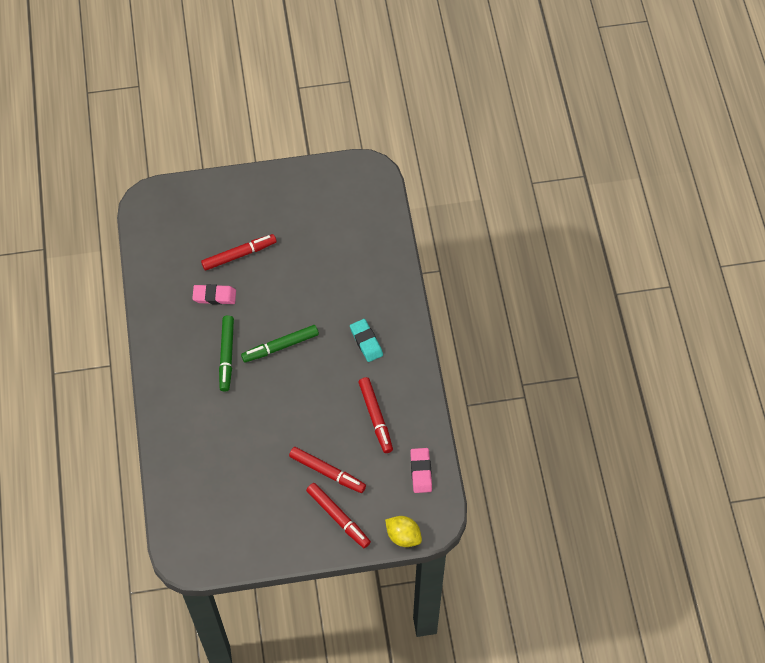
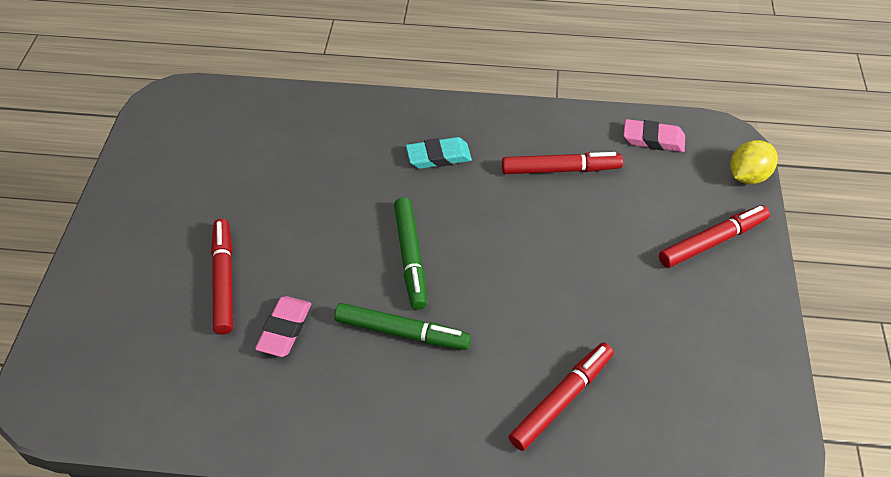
camera: 75 degrees left, 10 degrees down
(327, 472) = (637, 240): red marker -> red marker (561, 400)

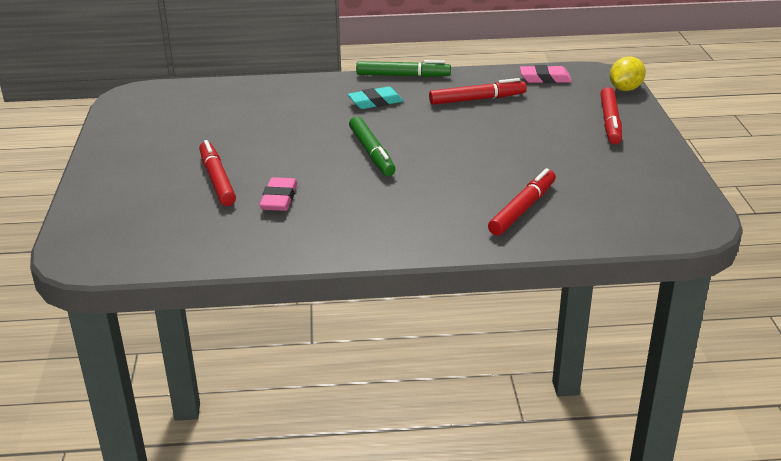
camera: 10 degrees left, 20 degrees down
(402, 332) = (379, 190): green marker -> green marker (403, 75)
(712, 241) = (610, 122): red marker -> red marker turned 135 degrees clockwise

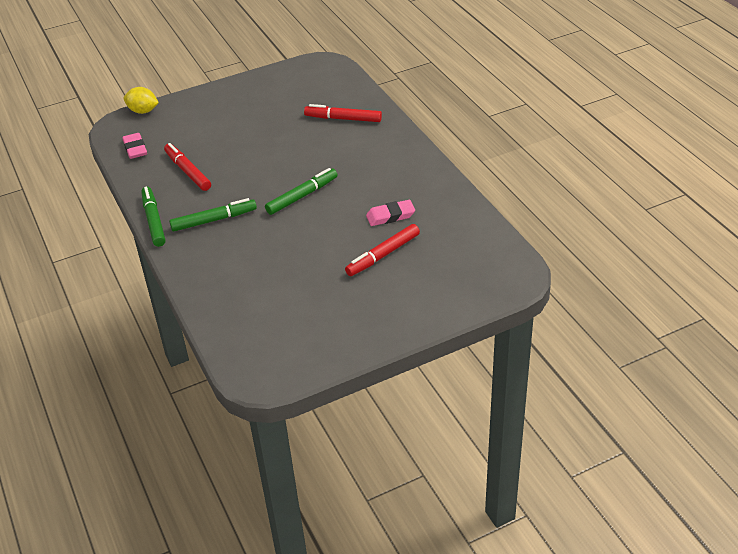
camera: 110 degrees left, 10 degrees up
(375, 102) = (213, 220): turquoise eraser -> green marker
(610, 122) = (203, 108): red marker -> none

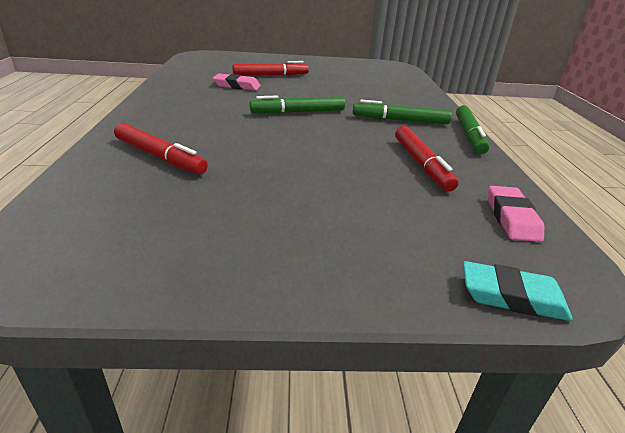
camera: 160 degrees left, 10 degrees down
(143, 111) = (512, 297): yellow lemon -> turquoise eraser

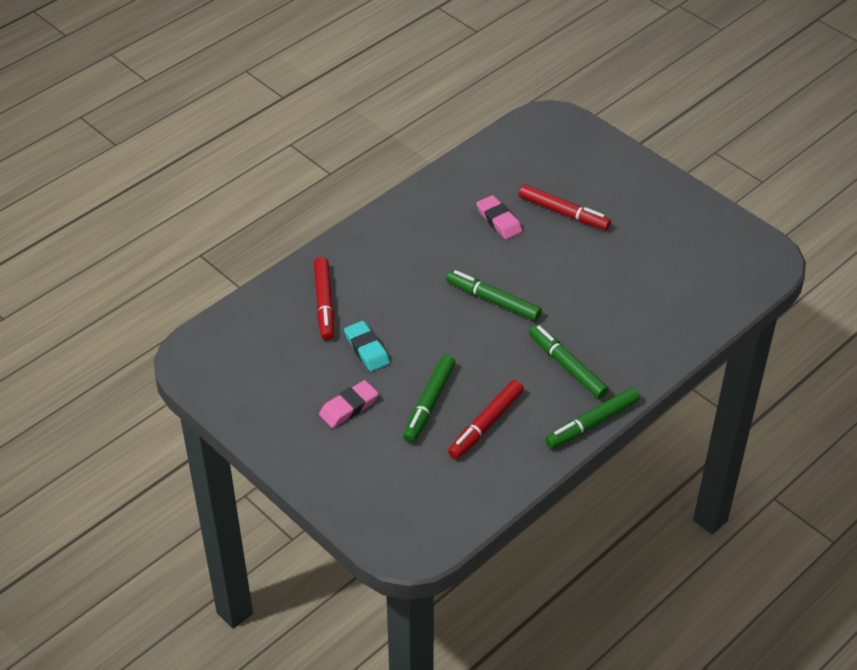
camera: 50 degrees right, 15 degrees up
(361, 172) = (429, 403): none -> green marker
(511, 218) = (457, 502): pink eraser -> pink eraser (349, 407)
(512, 297) = (365, 529): turquoise eraser -> turquoise eraser (367, 349)

